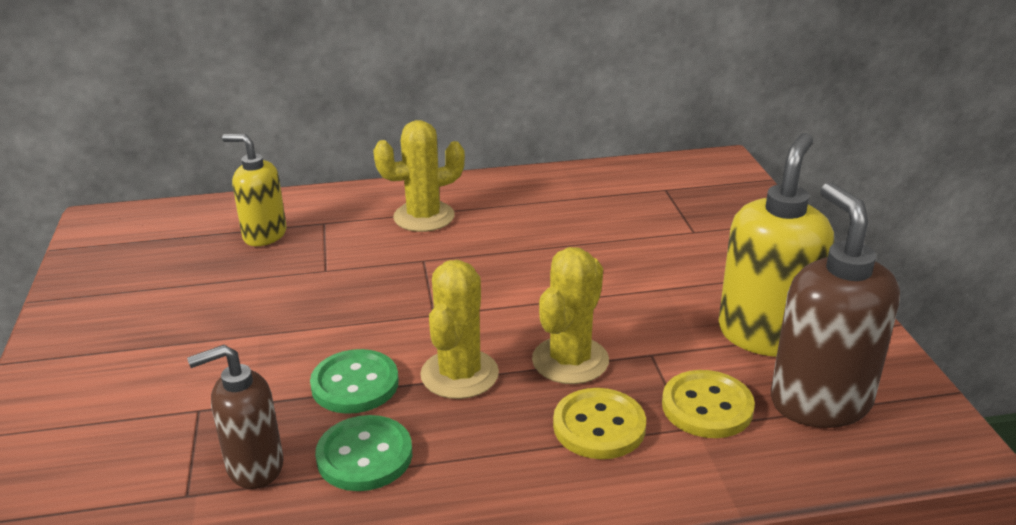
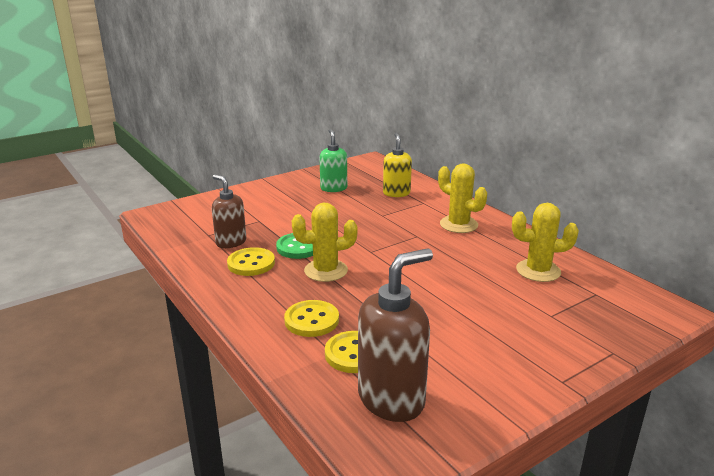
camera: 65 degrees right, 5 degrees down
(167, 289) = (333, 188): none -> green soap dispenser
(364, 456) = (251, 263): green button -> yellow button
(570, 360) = (362, 299): yellow cactus -> yellow cactus (538, 271)
(765, 335) = (449, 365): yellow soap dispenser -> none

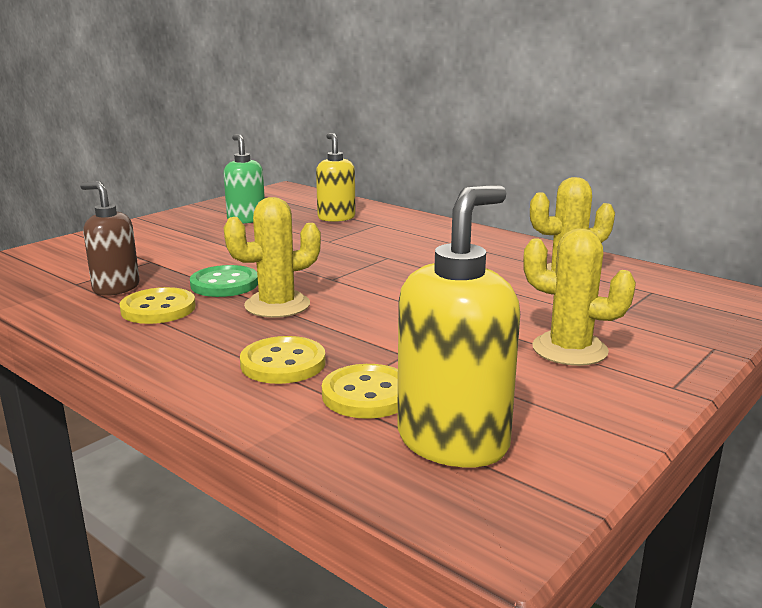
camera: 15 degrees left, 5 degrees down
(392, 399) = (453, 441): brown soap dispenser -> yellow soap dispenser
(458, 225) = (436, 241): yellow cactus -> yellow cactus (569, 349)

